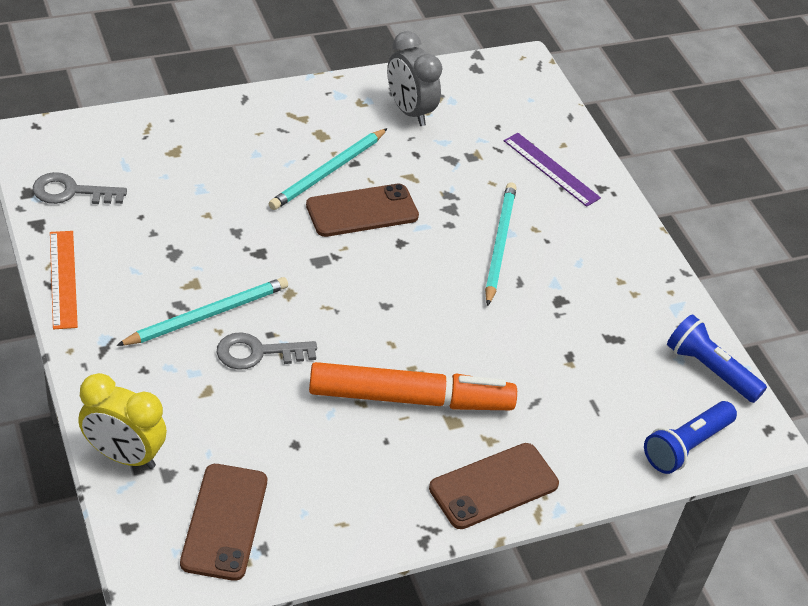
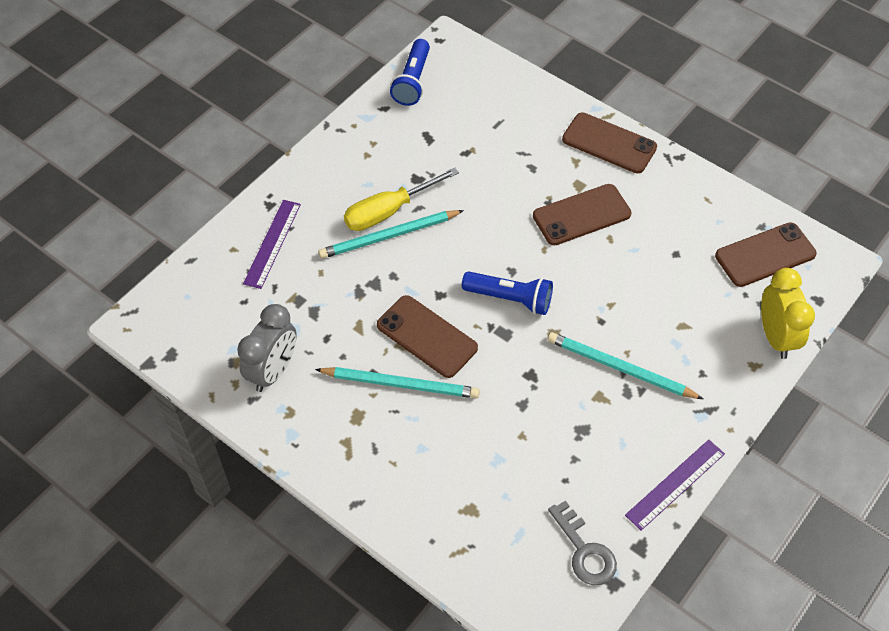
camera: 115 degrees left, 10 degrees up
(63, 279) = (675, 484): orange ruler -> purple ruler
(258, 353) = (624, 317): grey key -> none
(410, 398) = (581, 215): orange marker -> brown phone
(531, 259) = (388, 211): none -> yellow screwdriver
(685, 446) = (490, 71): blue flashlight -> blue flashlight (510, 299)

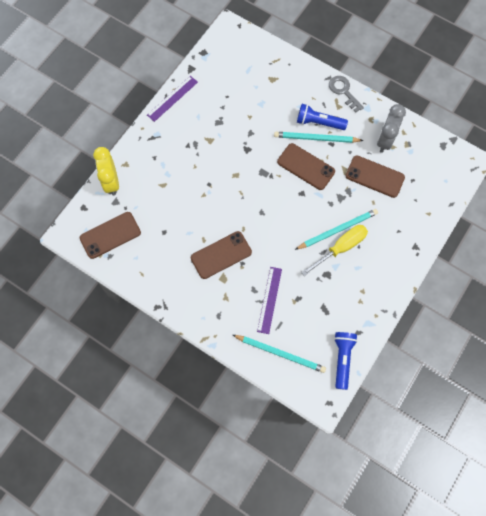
camera: 175 degrees right, 15 degrees up
(272, 243) = (406, 219): purple ruler -> purple ruler (269, 300)
(510, 299) = (261, 193): blue flashlight -> blue flashlight (319, 122)
(584, 550) = (217, 65): grey key -> grey key (343, 91)
(609, 143) = (203, 314): brown phone -> brown phone (374, 176)
(620, 368) = (199, 157): turquoise pencil -> turquoise pencil (280, 353)

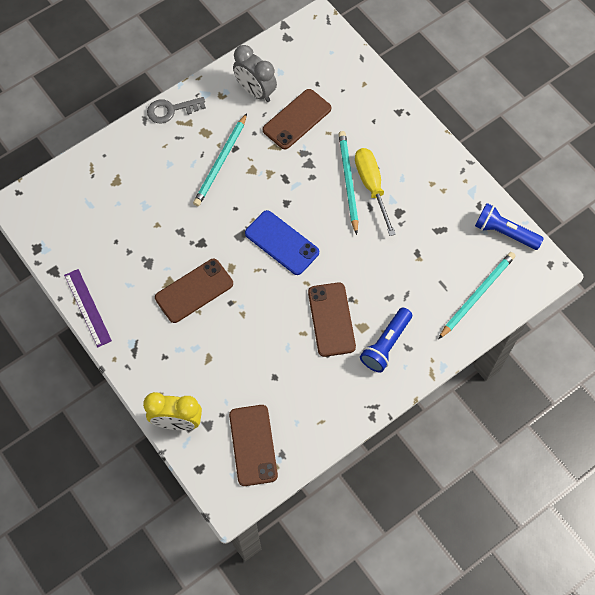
camera: 70 degrees left, 5 degrees down
(268, 201) = (282, 243): none -> blue phone
(269, 300) = (408, 284): purple ruler -> none
(306, 166) = (253, 186): brown phone -> brown phone (194, 290)
(319, 122) = (200, 151): blue flashlight -> blue flashlight (385, 344)

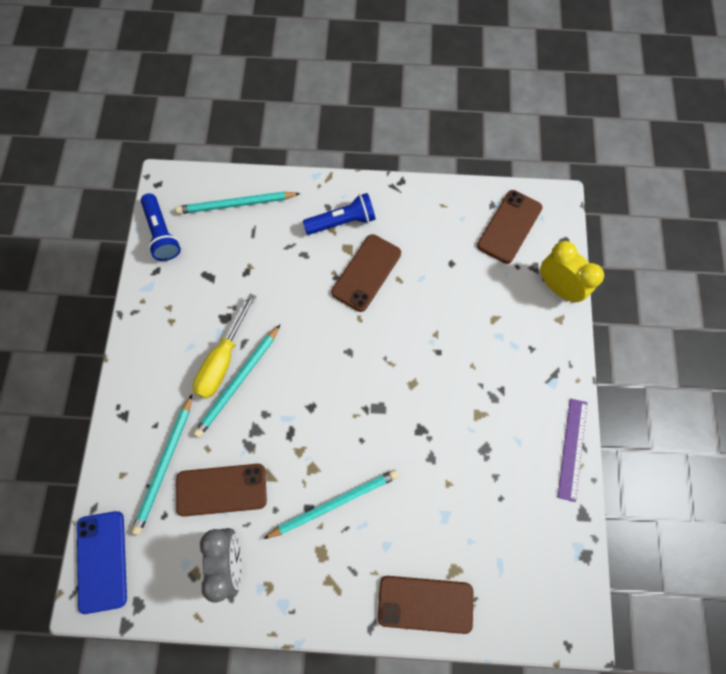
camera: 140 degrees left, 5 degrees up
(171, 110) = (334, 614): grey key -> none
(194, 290) = (462, 388): brown phone -> brown phone (425, 604)
(282, 243) = (348, 371): blue phone -> blue phone (102, 561)
(344, 106) = (164, 465): none -> turquoise pencil

